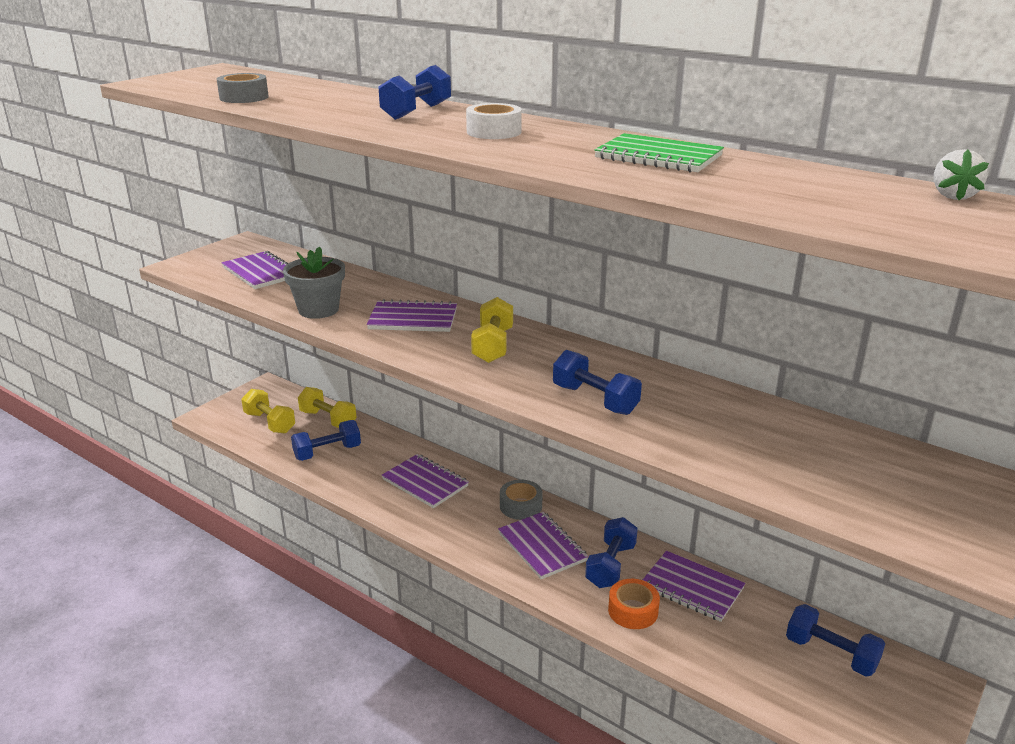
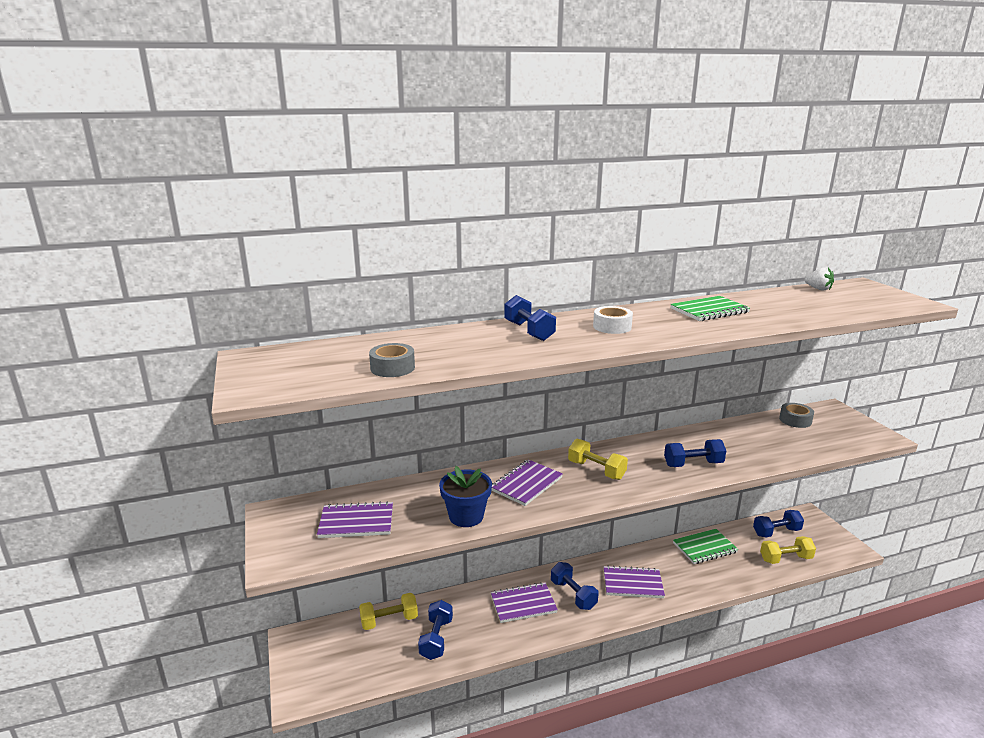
camera: 55 degrees left, 5 degrees down
(270, 423) = (356, 657): yellow dumbbell -> yellow dumbbell (785, 559)
(318, 310) = (466, 516): grey flower pot -> blue flower pot
(520, 506) = (585, 573): grey tape -> grey tape (795, 420)
(611, 566) = (668, 566): blue dumbbell -> blue dumbbell (573, 595)
(633, 611) = (711, 577): orange tape -> none
(692, 588) = (704, 548): purple notebook -> green notebook

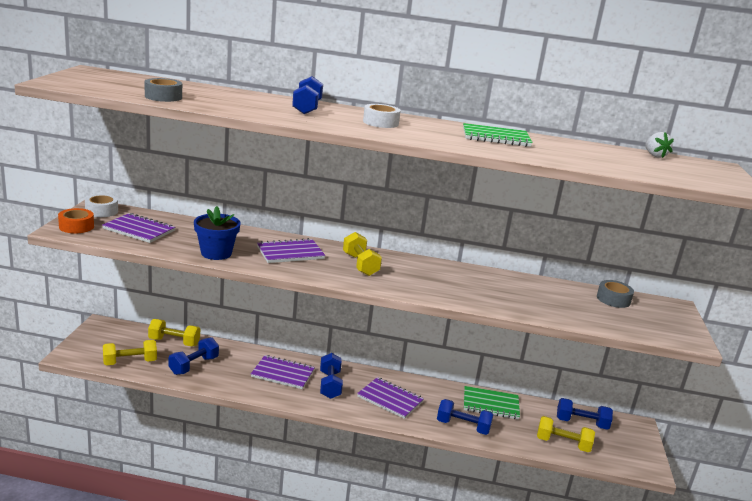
camera: 25 degrees right, 0 degrees up
(285, 515) = (101, 211): none -> white tape
(286, 549) = (76, 226): none -> orange tape
(370, 669) = (130, 362): none -> yellow dumbbell
(693, 464) = (452, 290): blue dumbbell -> blue dumbbell (463, 426)

